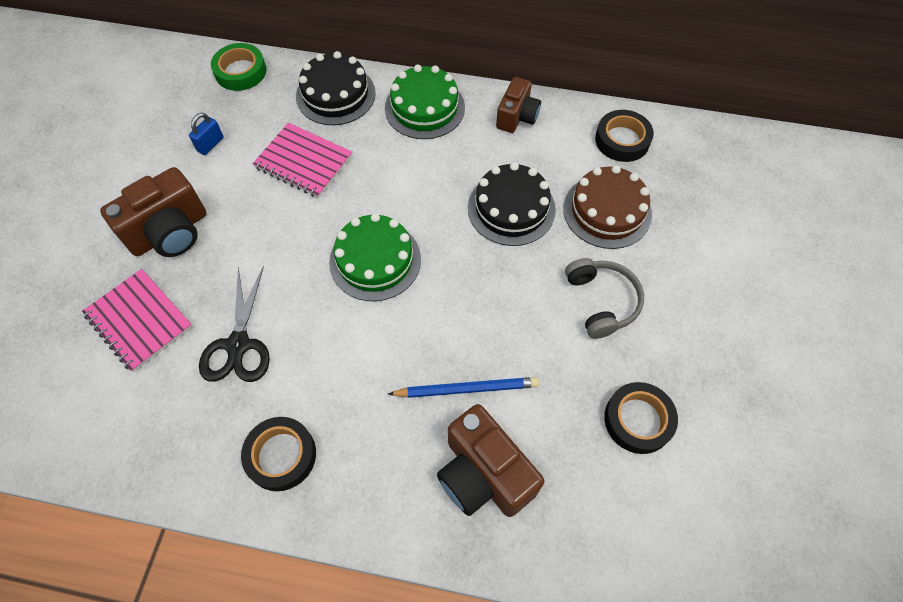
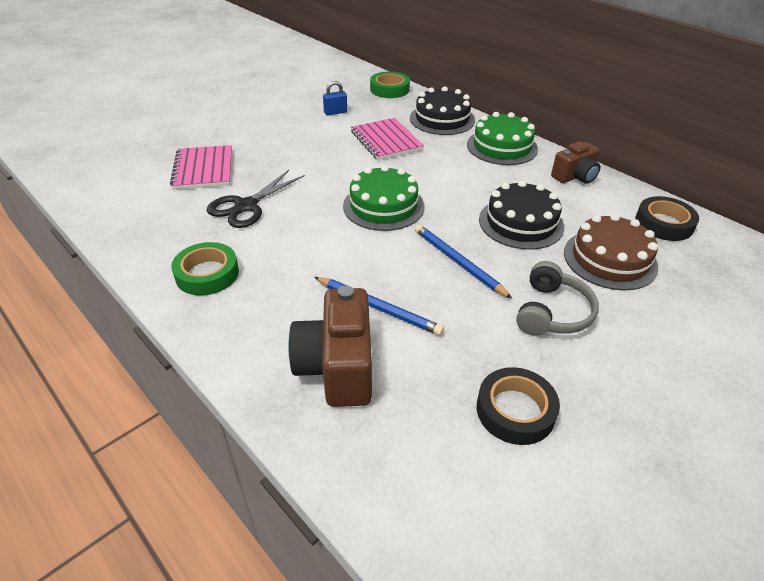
camera: 35 degrees right, 20 degrees down
(170, 232) = (267, 139): brown camera -> none
(281, 455) = (207, 274): black tape -> green tape
(493, 292) = (458, 262): none -> blue pencil

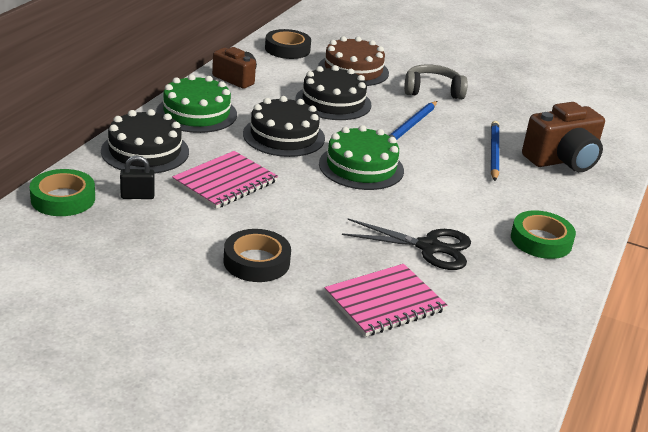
camera: 115 degrees left, 10 degrees down
(335, 112) = (164, 232): blue padlock -> none
(382, 110) = (137, 196): none -> black padlock
(452, 179) = (284, 136): none -> black cake
(515, 410) = (527, 102): black tape -> black tape (256, 262)

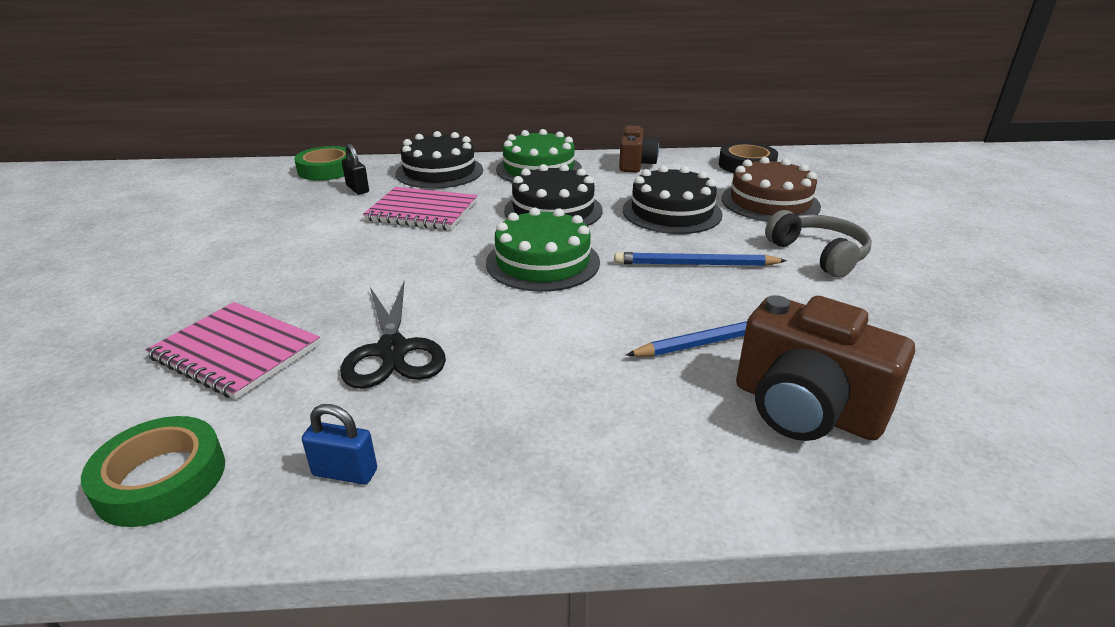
camera: 65 degrees right, 0 degrees up
(256, 262) = (280, 262): black tape -> none
(534, 288) = (345, 472): none -> blue padlock
(541, 240) = (502, 445): green tape -> green tape (161, 479)

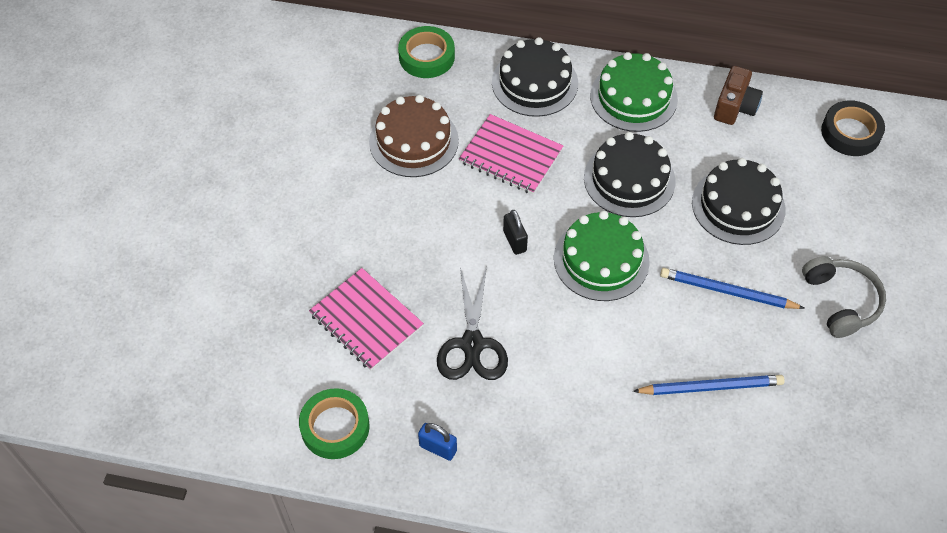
camera: 15 degrees right, 25 degrees up
(357, 189) = (455, 102): black padlock -> black padlock (514, 241)
(770, 202) = (840, 208): brown cake -> brown cake (413, 141)
(805, 409) = (736, 467): brown camera -> none

